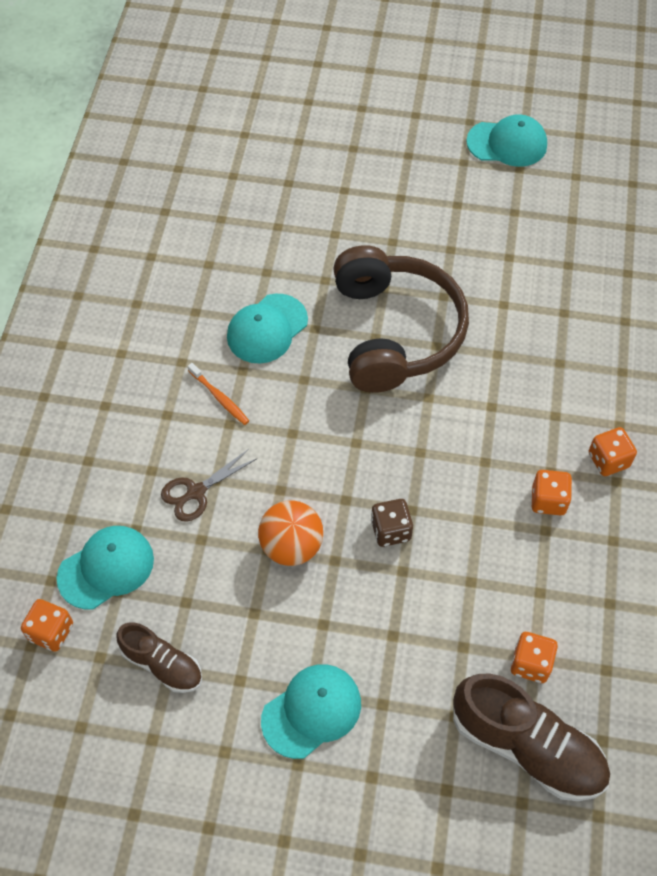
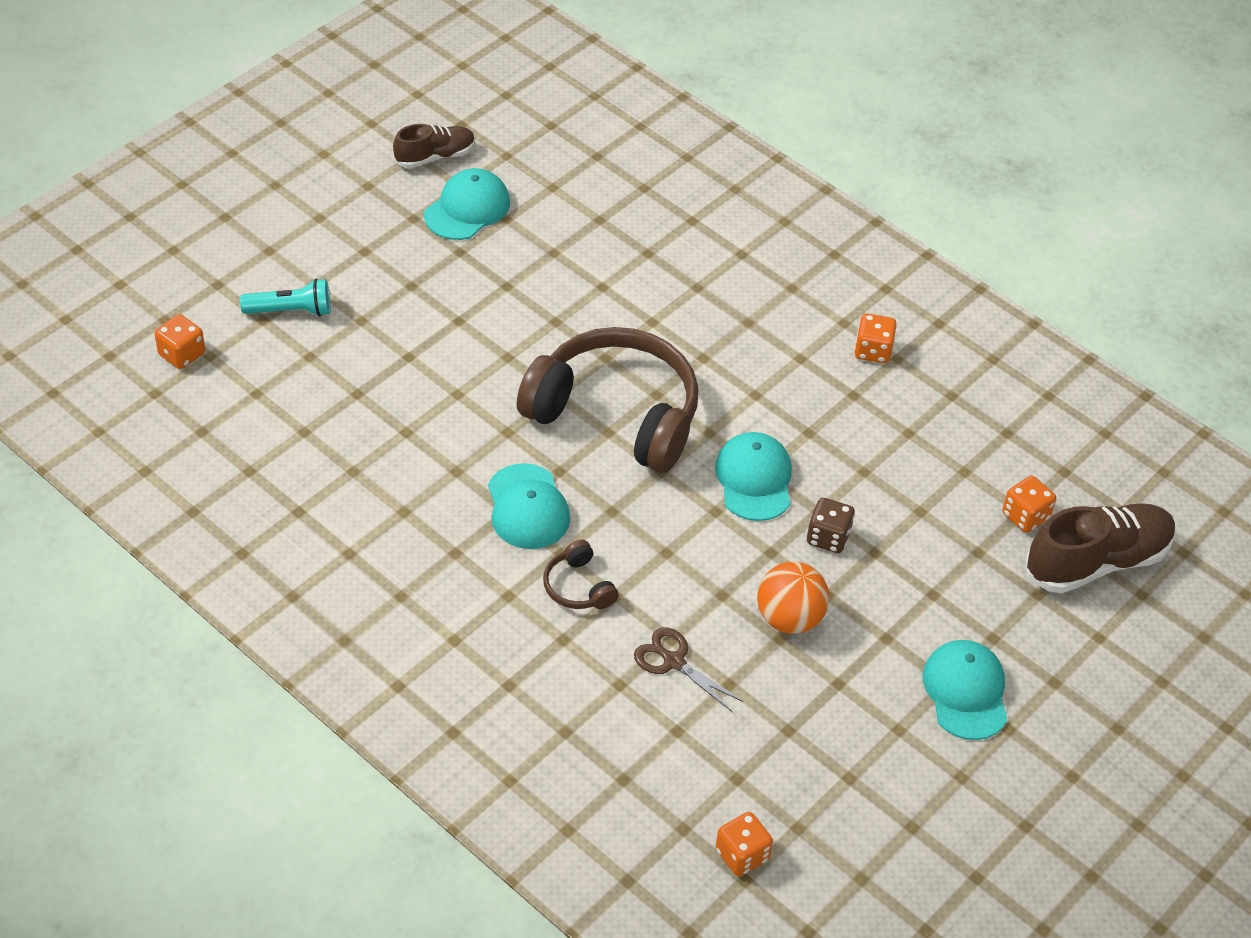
camera: 60 degrees left, 10 degrees down
(106, 568) = (704, 775): turquoise cap -> turquoise cap (754, 479)
(162, 664) = (841, 781): brown shoe -> brown shoe (435, 156)
(196, 492) = (673, 661): brown scissors -> brown scissors turned 135 degrees clockwise
(219, 397) = (578, 587): orange toothbrush -> brown headphones
(328, 110) = (291, 311): none -> turquoise flashlight
(548, 500) = (881, 413): orange dice -> orange dice (182, 354)

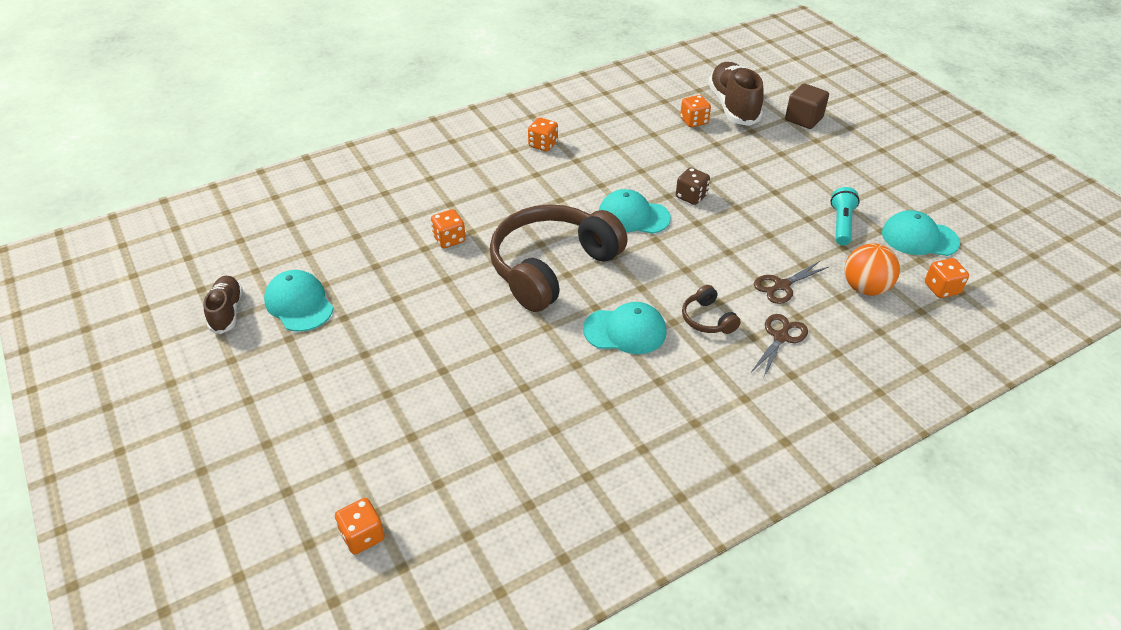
camera: 70 degrees left, 5 degrees down
(291, 311) = (351, 440): turquoise flashlight -> turquoise flashlight (841, 224)
(572, 668) = (781, 337): none -> brown scissors
(578, 587) = (707, 319): brown headphones -> brown headphones turned 75 degrees clockwise
(628, 305) = (449, 239): none -> orange dice
(789, 618) = (753, 227): orange ball -> orange ball (865, 288)
(966, 692) = (820, 172): turquoise cap -> turquoise cap (919, 238)
(1109, 661) = (803, 119): none -> brown cube

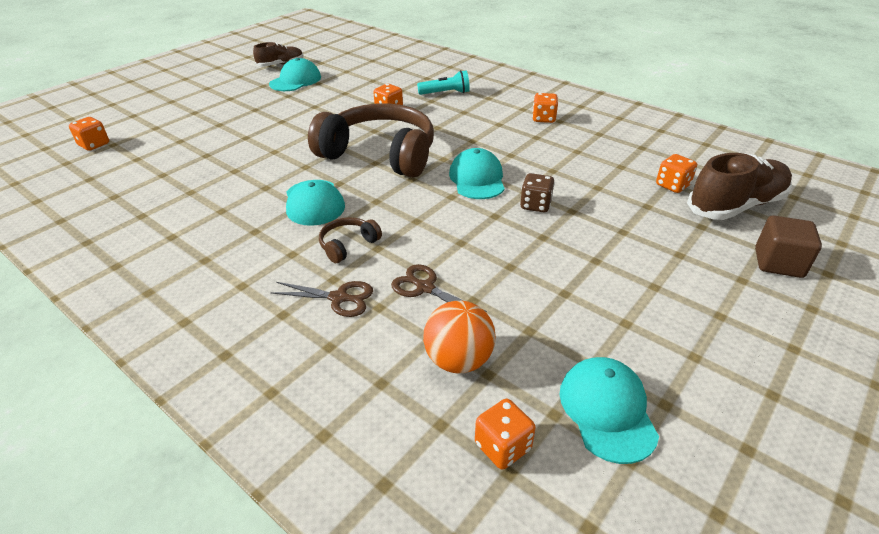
camera: 70 degrees right, 5 degrees down
(841, 224) = (576, 324): turquoise flashlight -> turquoise flashlight (446, 93)

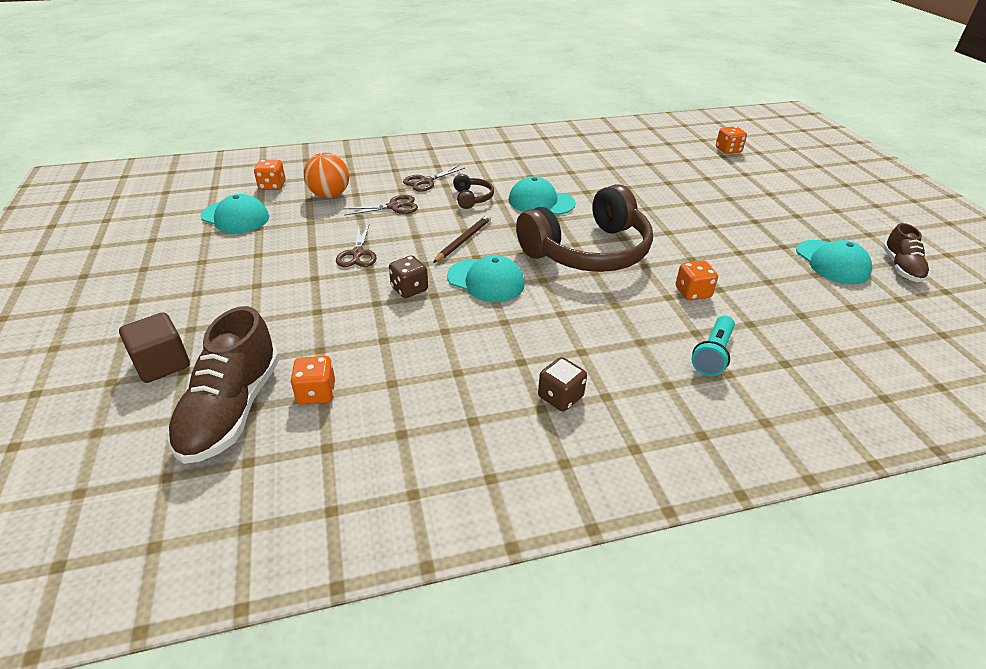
camera: 125 degrees right, 0 degrees up
(435, 213) = (463, 240): none -> brown pencil
(532, 258) = (357, 254): none -> brown scissors
(543, 118) = (560, 397): orange dice -> brown dice

